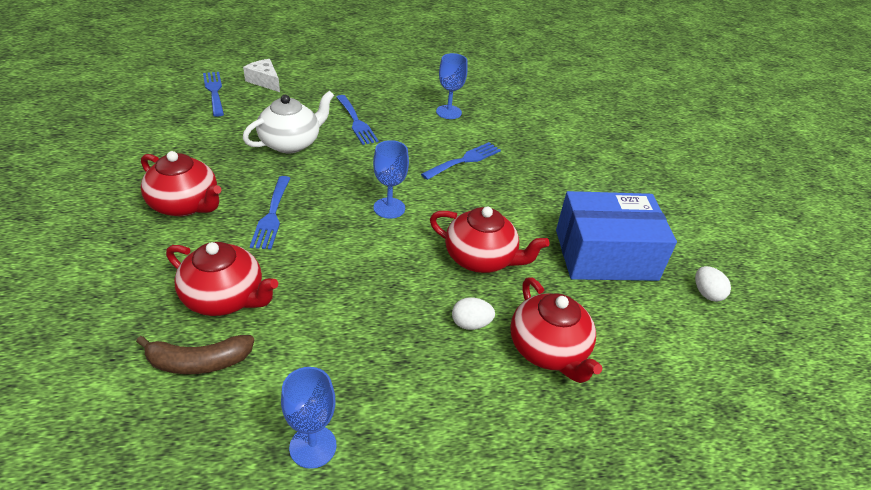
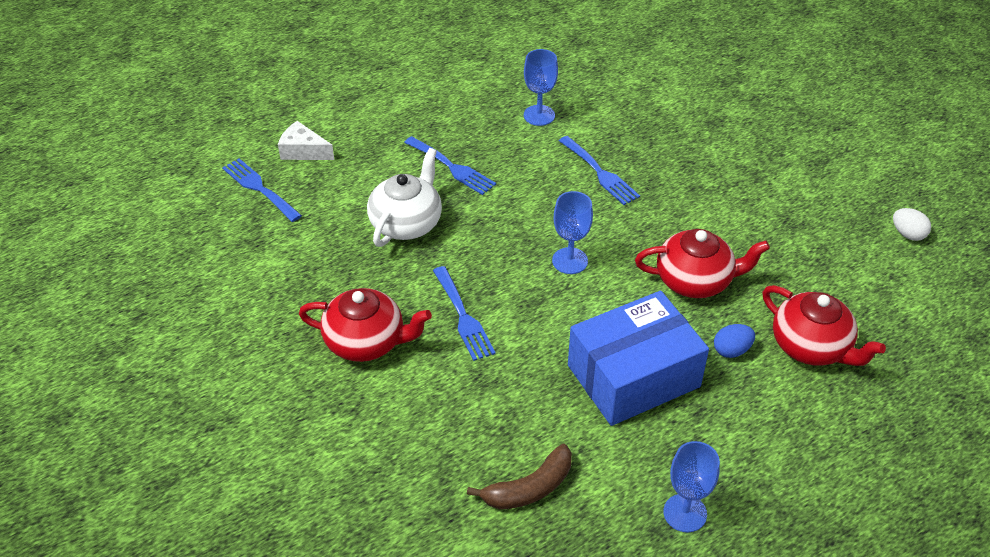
camera: 20 degrees left, 5 degrees up
(225, 298) = (497, 421): red teapot -> none
(464, 160) = (600, 173): blue fork -> blue fork turned 120 degrees clockwise
(471, 324) = (731, 350): white egg -> blue egg
(605, 254) = (801, 229): blue box -> blue box (633, 376)

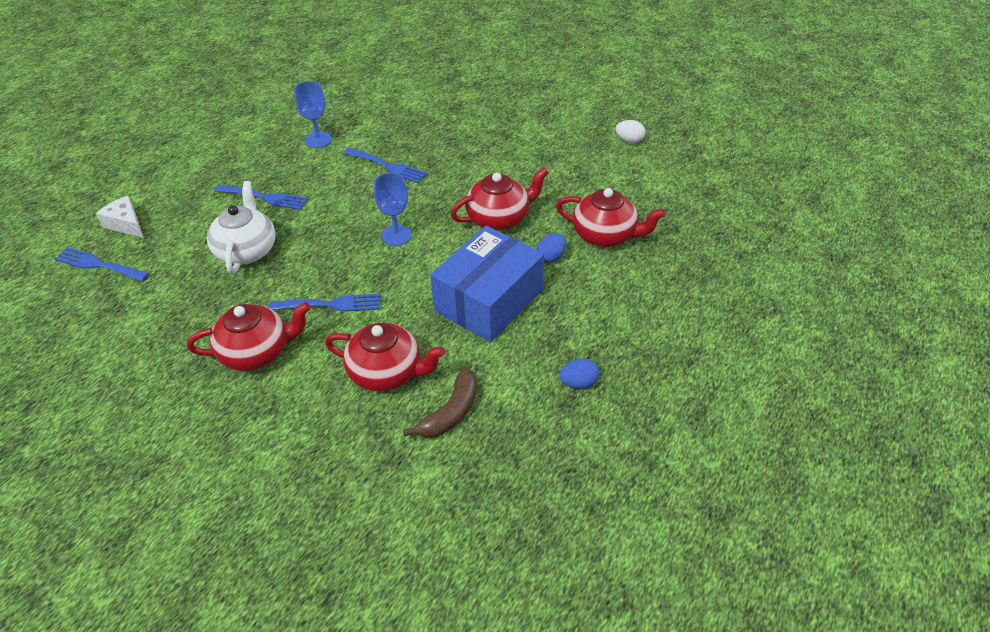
camera: 25 degrees left, 0 degrees up
(303, 151) = (126, 224): white cheese -> white cheese turned 45 degrees clockwise
(463, 317) = (331, 304): blue fork -> blue fork turned 45 degrees counterclockwise
(484, 416) = (387, 372): none -> red teapot
(685, 513) = (578, 383): blue goblet -> blue egg

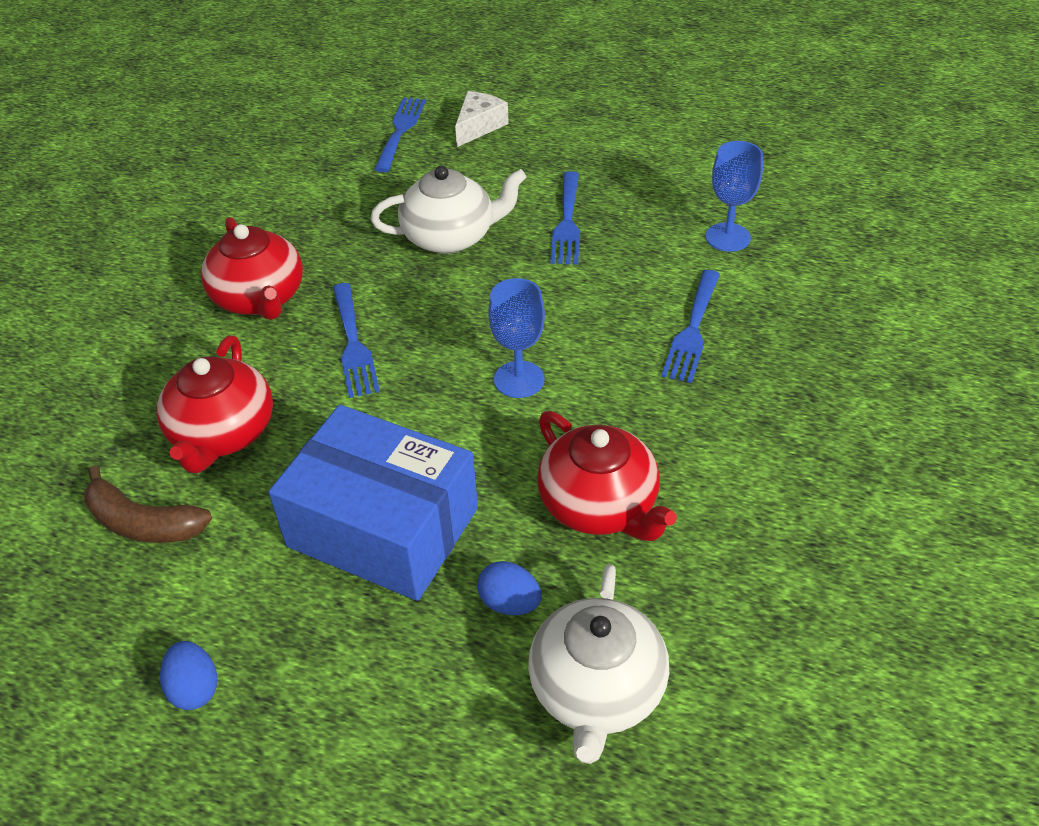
camera: 80 degrees right, 0 degrees up
(605, 235) = (596, 690): red teapot -> white teapot
(629, 141) = (957, 706): white egg -> none

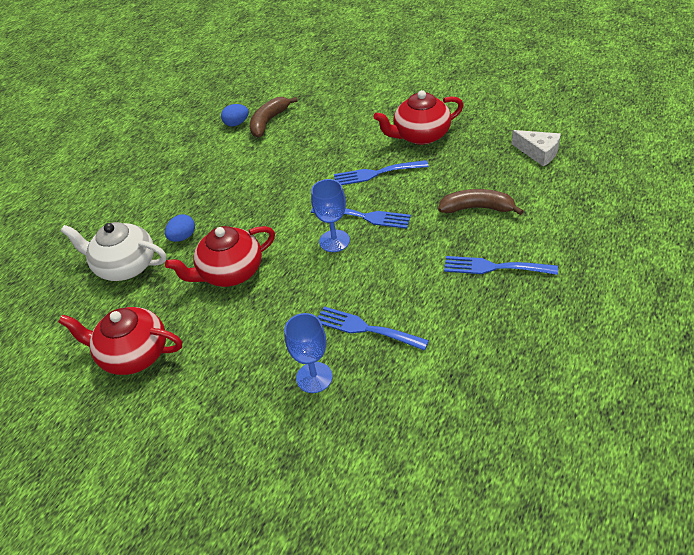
camera: 100 degrees right, 0 degrees up
(194, 688) = (179, 148): blue egg -> blue egg (236, 123)
(222, 434) = (317, 136): red teapot -> red teapot (133, 354)
(383, 527) = (242, 193): blue box -> none
(400, 131) = (611, 178): blue fork -> blue fork (365, 216)
(450, 237) = (477, 208): white teapot -> brown banana
(479, 126) = (624, 219): white cheese -> white cheese (538, 153)
(727, 237) = (474, 364): blue goblet -> blue goblet (314, 377)

